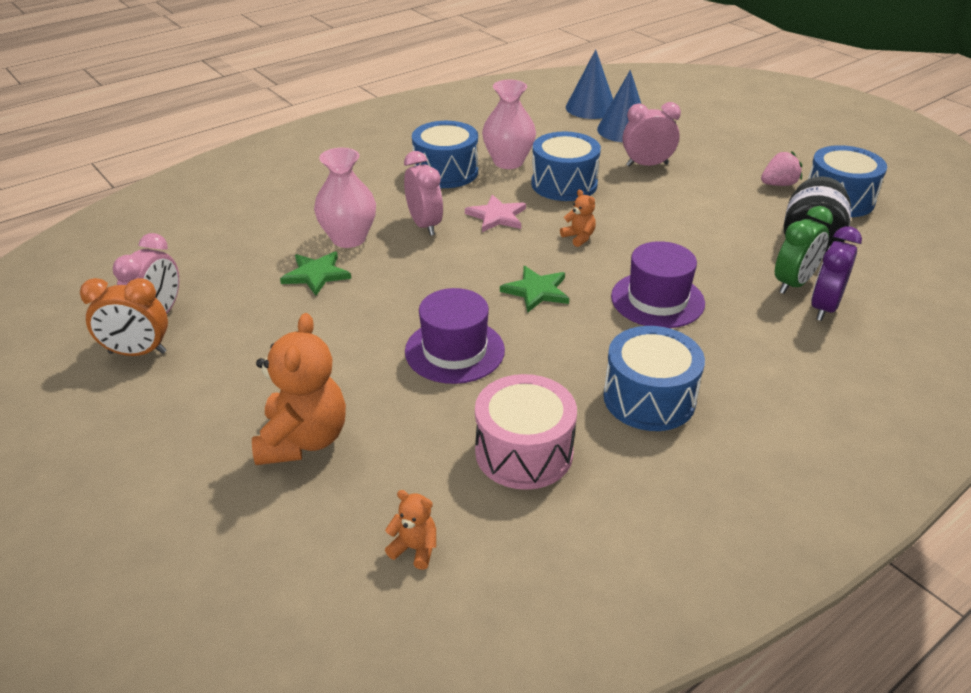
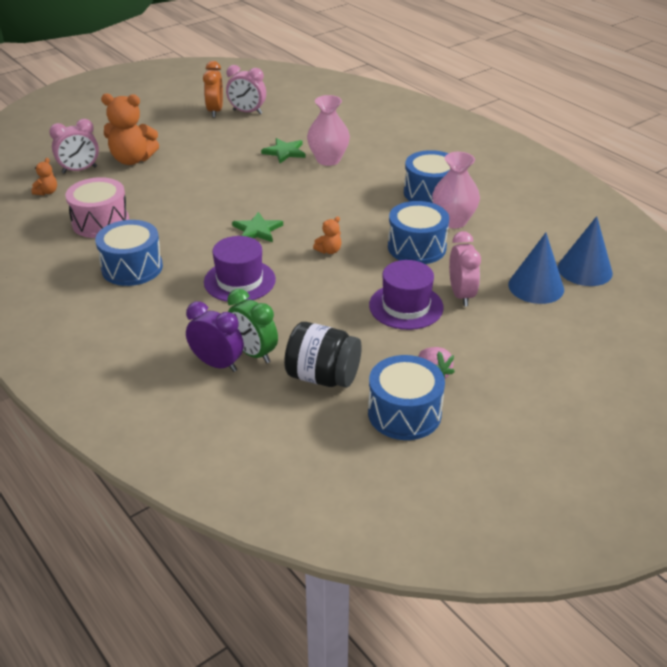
camera: 90 degrees right, 0 degrees up
(425, 225) = (346, 186): pink clock -> pink clock (79, 170)
(454, 350) = (196, 200): purple hat -> purple hat (406, 306)
(497, 216) = (360, 215): pink star -> none

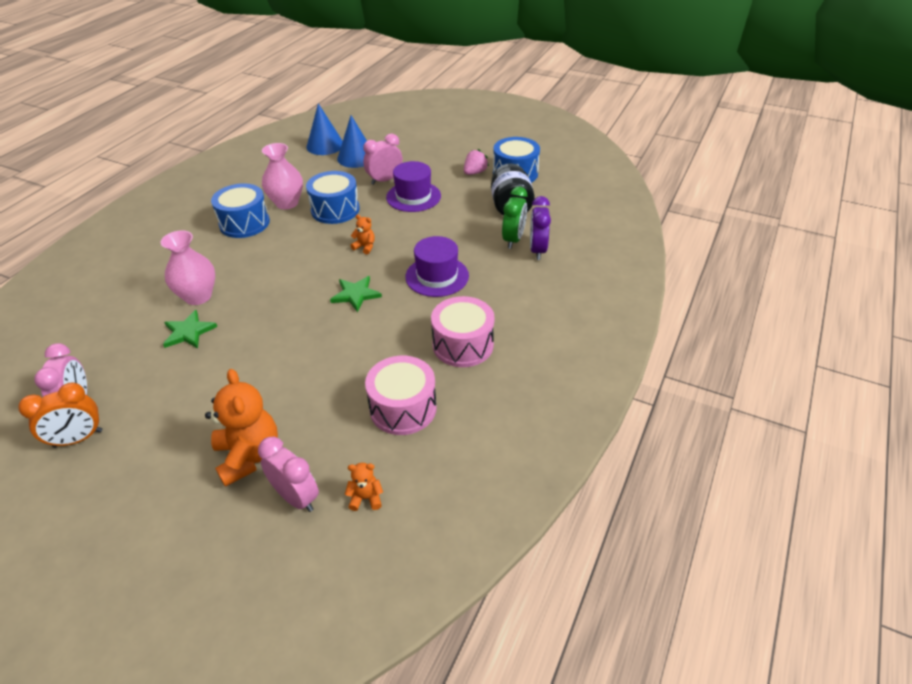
camera: 115 degrees left, 5 degrees up
(132, 268) = (463, 345): blue drum -> pink drum

